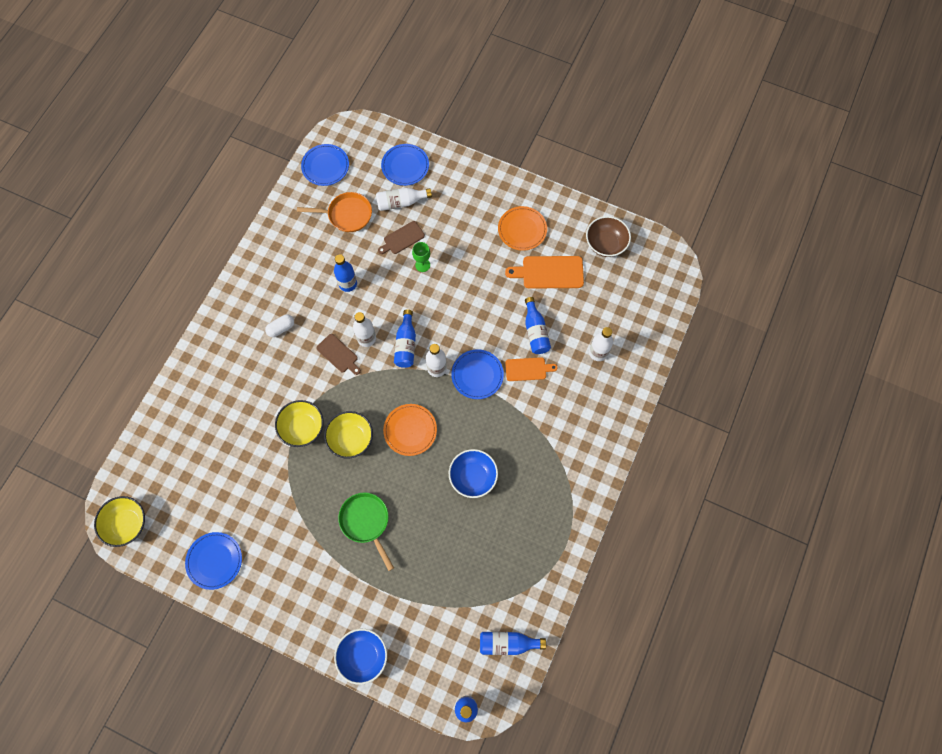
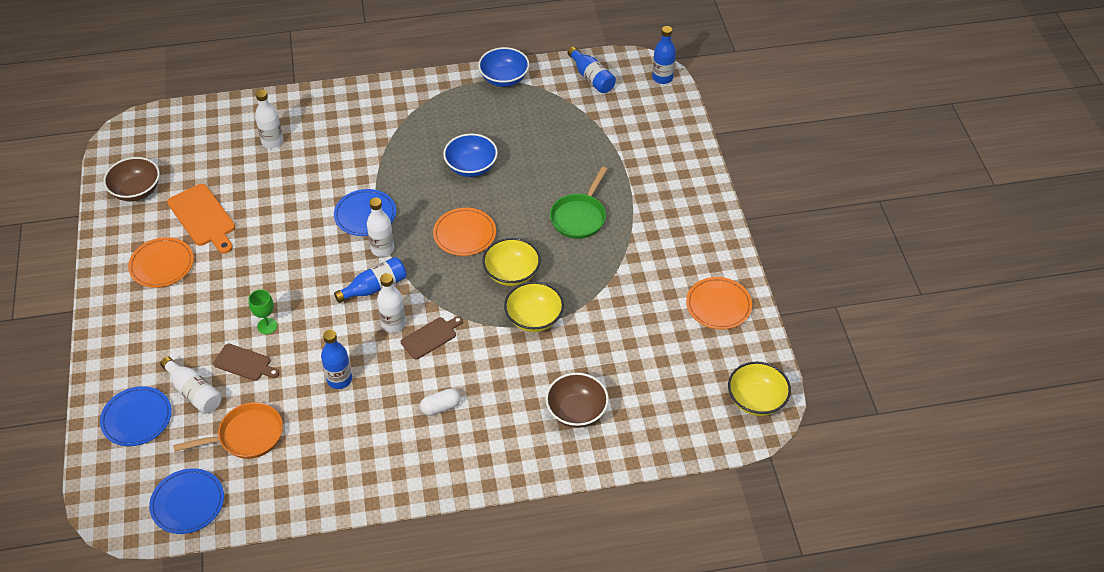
camera: 125 degrees left, 20 degrees down
(213, 405) = (576, 411): none -> brown bowl
(214, 561) = (718, 305): blue plate -> orange plate
(281, 328) = (440, 407): white capsule -> white capsule turned 45 degrees counterclockwise
(338, 354) = (430, 337): brown cutting board -> brown cutting board turned 45 degrees clockwise
(347, 215) = (247, 436): orange pan -> orange pan turned 105 degrees clockwise
(363, 656) = (689, 156): blue bowl -> blue bowl (504, 79)
(527, 369) = (329, 182): orange cutting board -> none
(535, 331) = (282, 196): blue bottle -> none

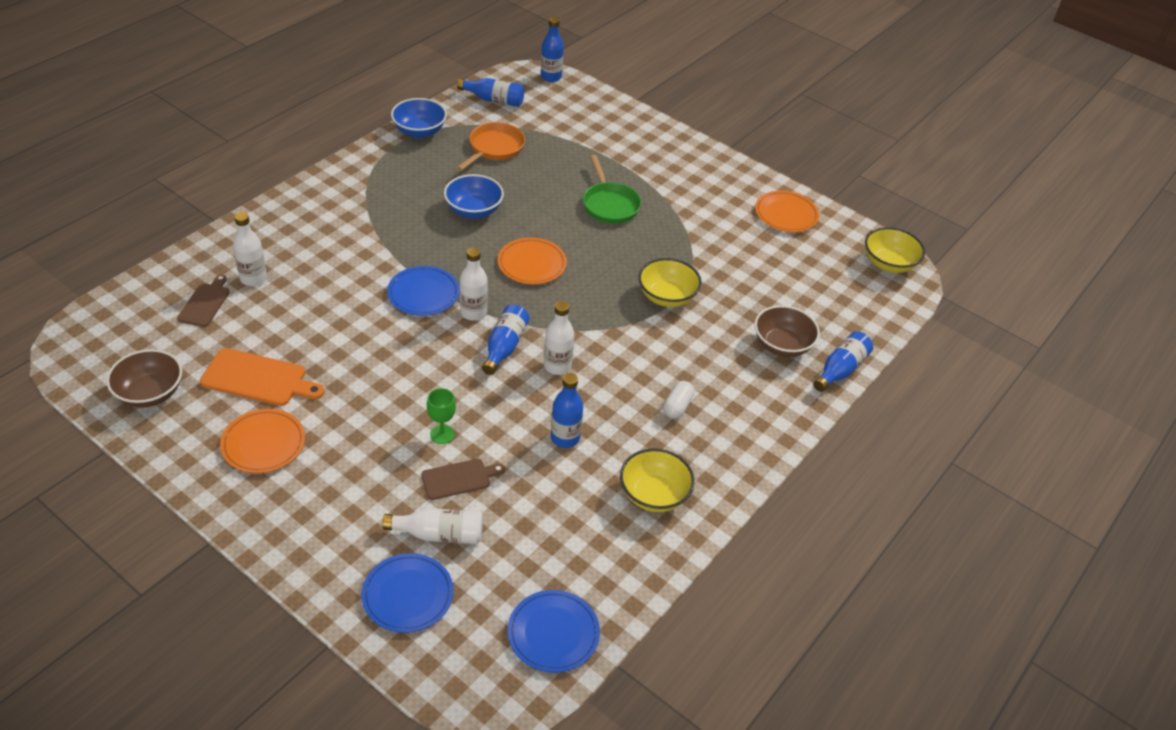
camera: 45 degrees left, 5 degrees down
(247, 436) = (538, 538): orange pan -> orange pan (494, 148)
(430, 337) = (601, 358): brown cutting board -> brown cutting board (205, 303)
(512, 273) = (608, 273): yellow bowl -> yellow bowl (654, 495)
(599, 460) = (840, 369): none -> blue bottle

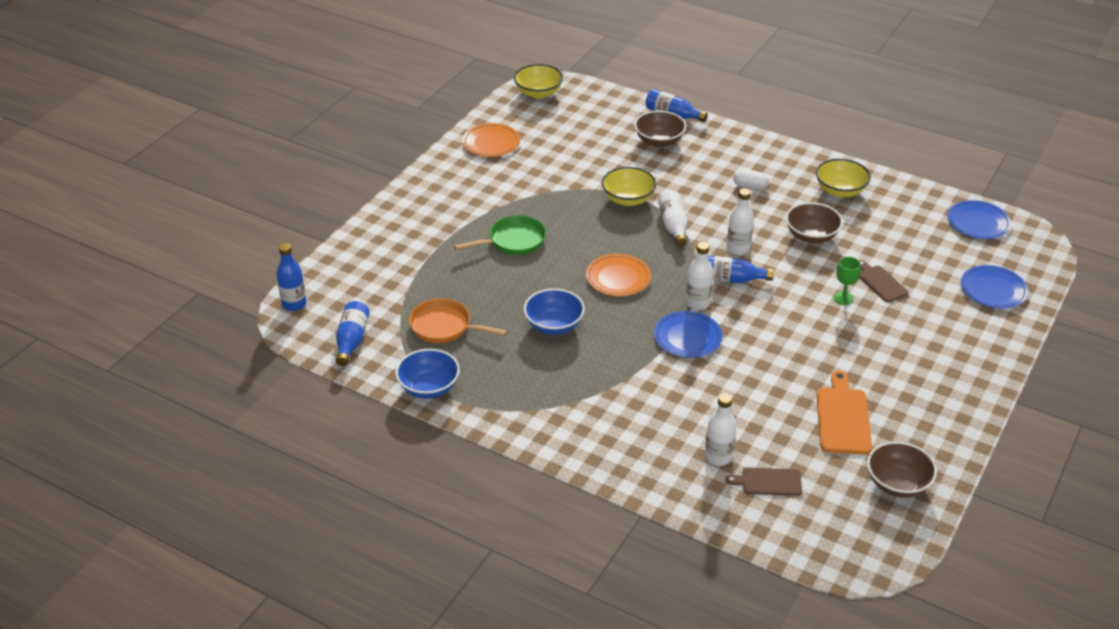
camera: 95 degrees left, 5 degrees down
(263, 444) = (909, 395): orange plate -> none
(439, 534) = (935, 284): white bottle -> white bottle (673, 226)
(565, 438) = (811, 236): blue bottle -> brown bowl

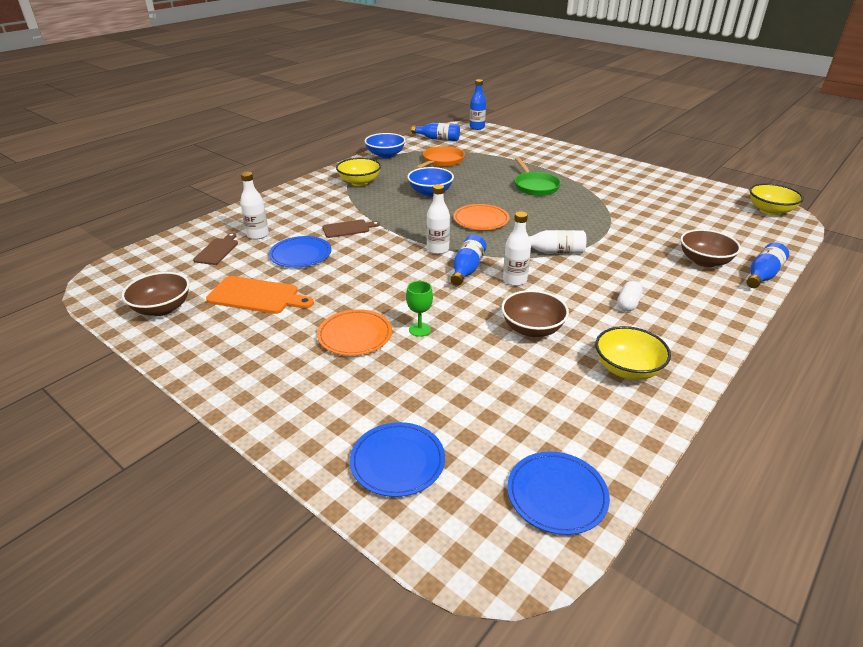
camera: 100 degrees right, 5 degrees down
(491, 143) = (674, 187): orange plate -> orange plate (355, 335)
(628, 199) = (596, 235): yellow bowl -> yellow bowl (359, 182)
(687, 337) = (395, 239): blue plate -> blue plate (300, 255)
(880, 282) = (439, 362): brown cutting board -> brown cutting board (348, 229)

